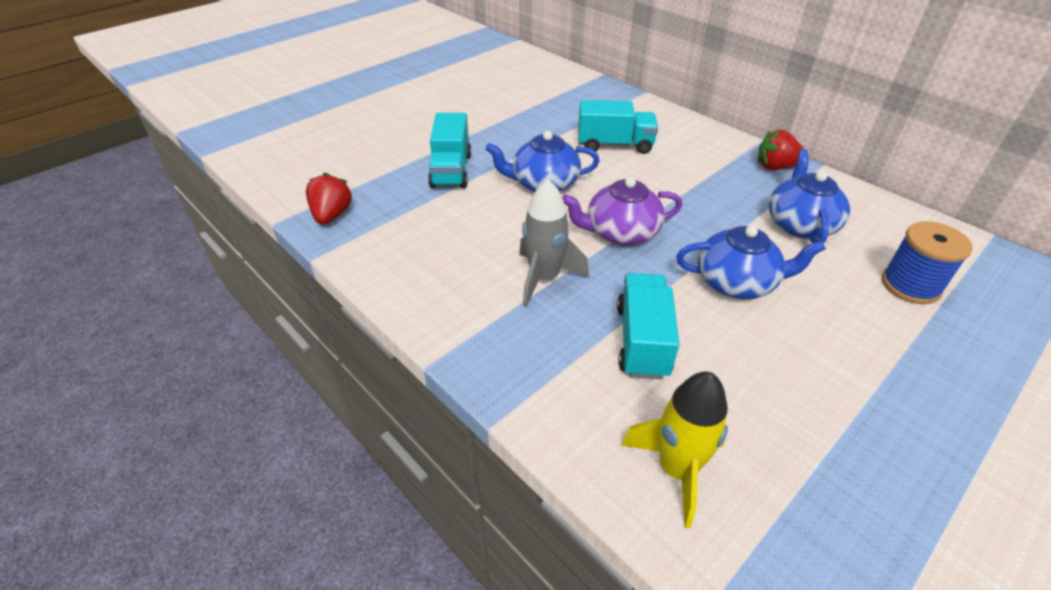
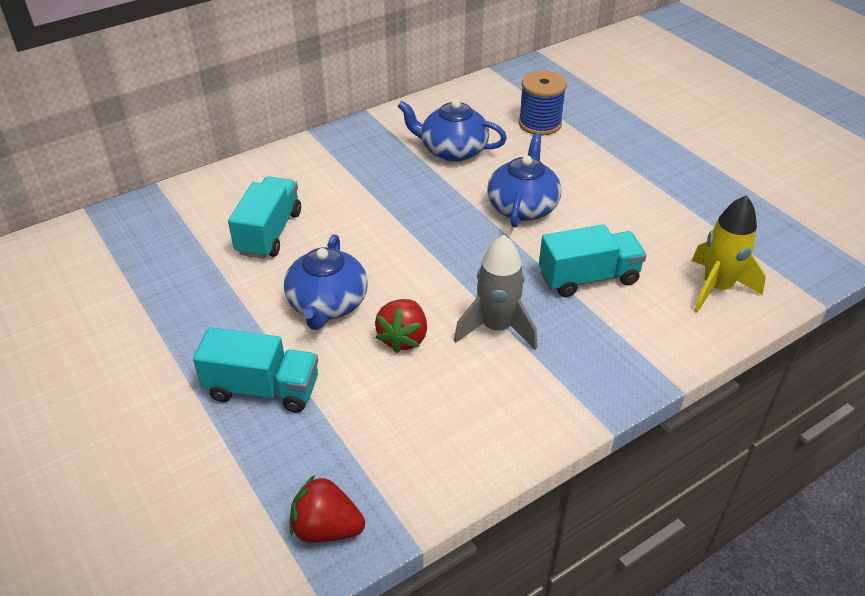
camera: 80 degrees left, 0 degrees up
(620, 232) = (436, 261): purple teapot -> none
(642, 341) = (588, 278): turquoise truck -> turquoise truck turned 150 degrees clockwise
(775, 167) = (360, 137): red strawberry -> red strawberry (403, 338)

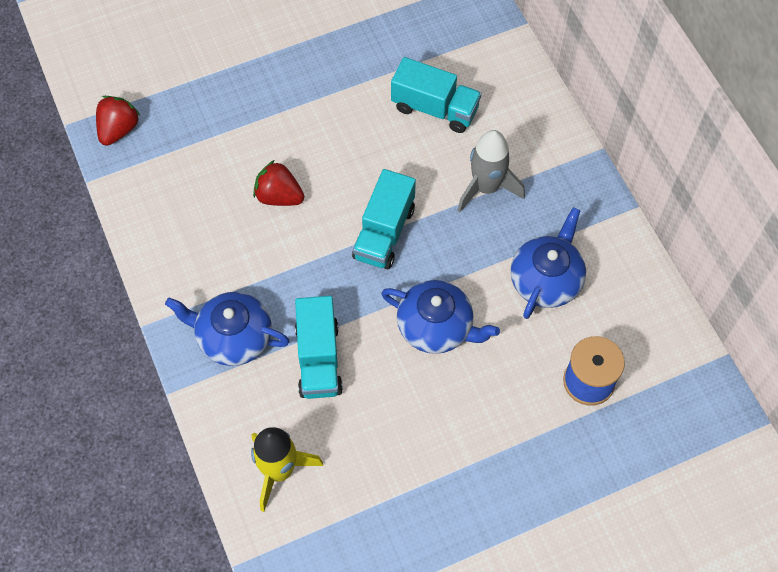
camera: 100 degrees right, 20 degrees up
(262, 389) = (250, 98): turquoise truck -> turquoise truck (384, 232)
(327, 304) = (331, 146): blue teapot -> blue teapot (233, 337)
(496, 328) = (273, 267): grey rocket -> grey rocket (486, 188)

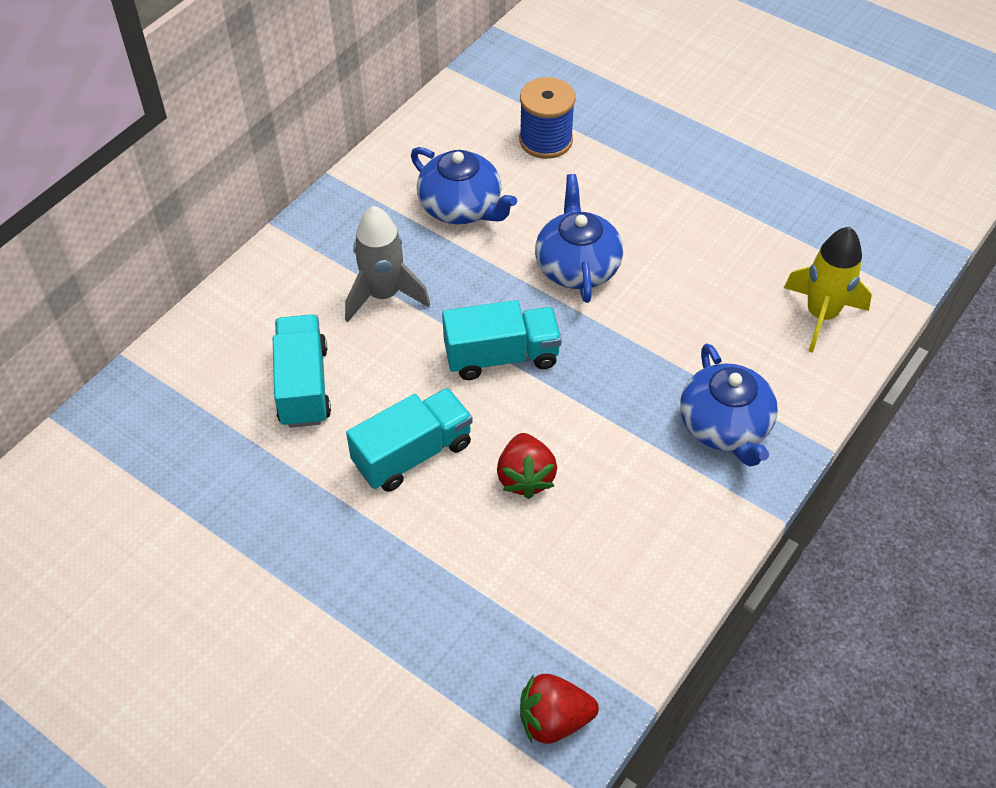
camera: 120 degrees left, 10 degrees down
(319, 359) = (687, 341): turquoise truck -> turquoise truck (412, 454)
(546, 280) = (461, 207): blue teapot -> blue teapot turned 135 degrees counterclockwise

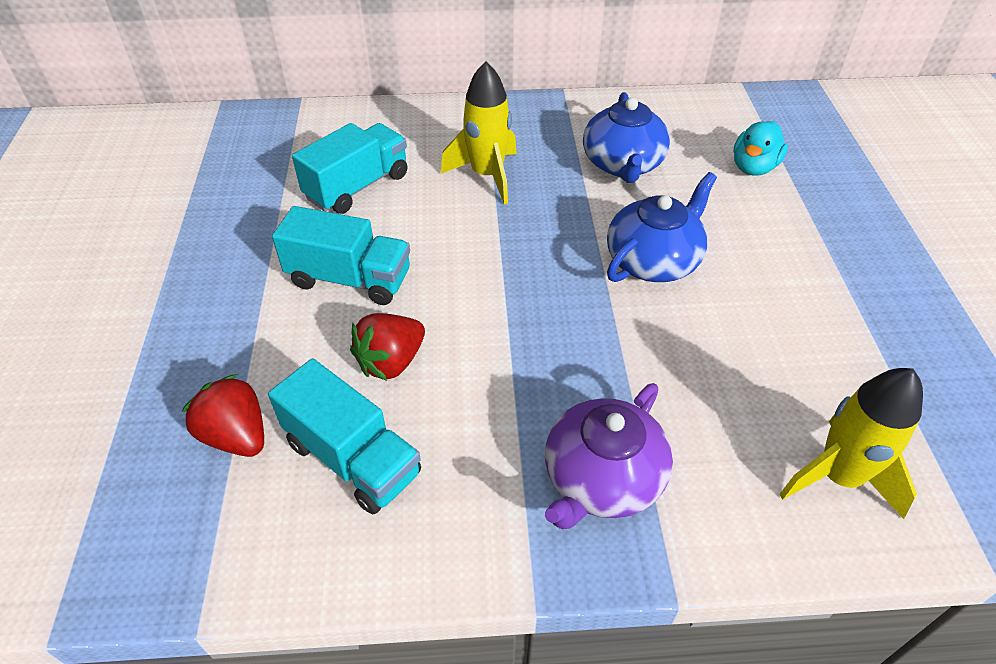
camera: 50 degrees right, 5 degrees down
(383, 295) = (487, 176): grey rocket -> yellow rocket
(501, 356) = (503, 271): turquoise truck -> turquoise truck (353, 458)
(545, 140) = (753, 167): blue spool -> turquoise duck
(554, 720) = (128, 549): red strawberry -> red strawberry (236, 435)
(725, 426) = (601, 478): blue teapot -> purple teapot

